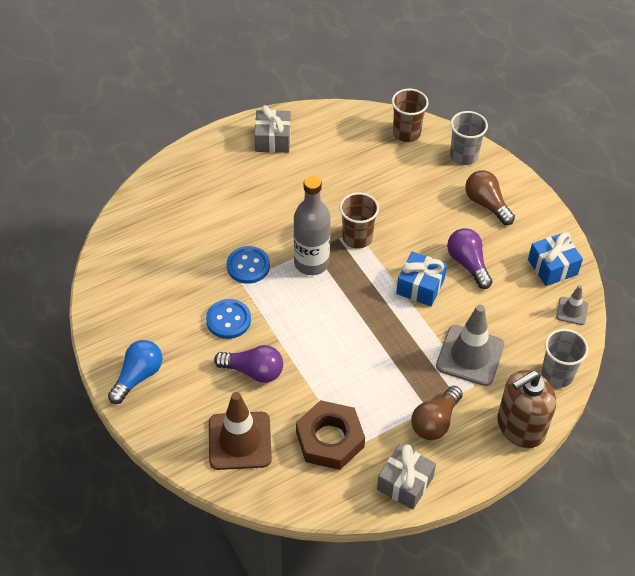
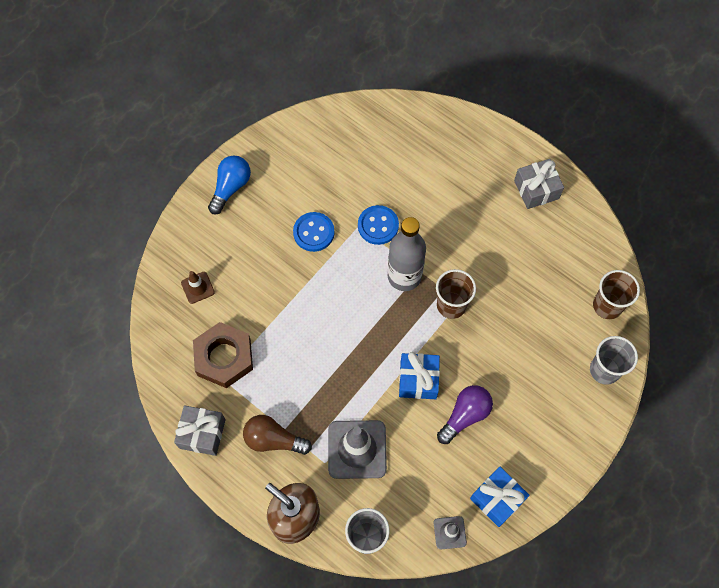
camera: 70 degrees right, 15 degrees up
(138, 376) = (230, 187): blue light bulb -> blue light bulb turned 75 degrees counterclockwise
(240, 441) = (197, 287): brown traffic cone -> brown traffic cone, size x0.51
(253, 371) = (269, 272): purple light bulb -> none
(486, 204) = (549, 411): brown light bulb -> none

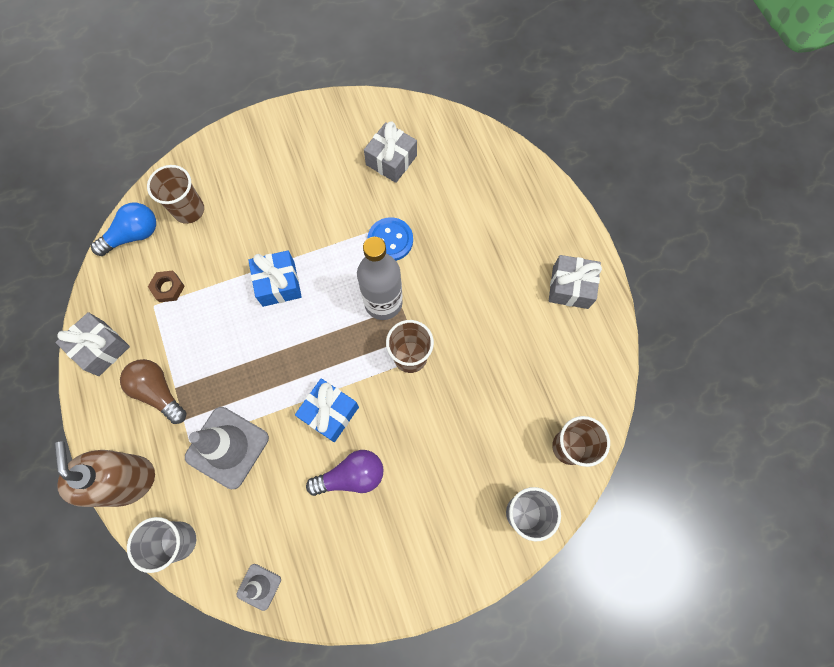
camera: 30 degrees right, 5 degrees up
(197, 287) = (189, 210): brown traffic cone -> brown cup
(224, 357) = (168, 288): brown nut -> brown nut, size x0.48
(230, 187) = (279, 134): blue light bulb -> blue light bulb (133, 235)
(313, 232) = (326, 215): blue button -> none
(337, 162) = (391, 160): none -> grey gift
(497, 499) = (327, 581): blue gift -> blue gift (278, 284)

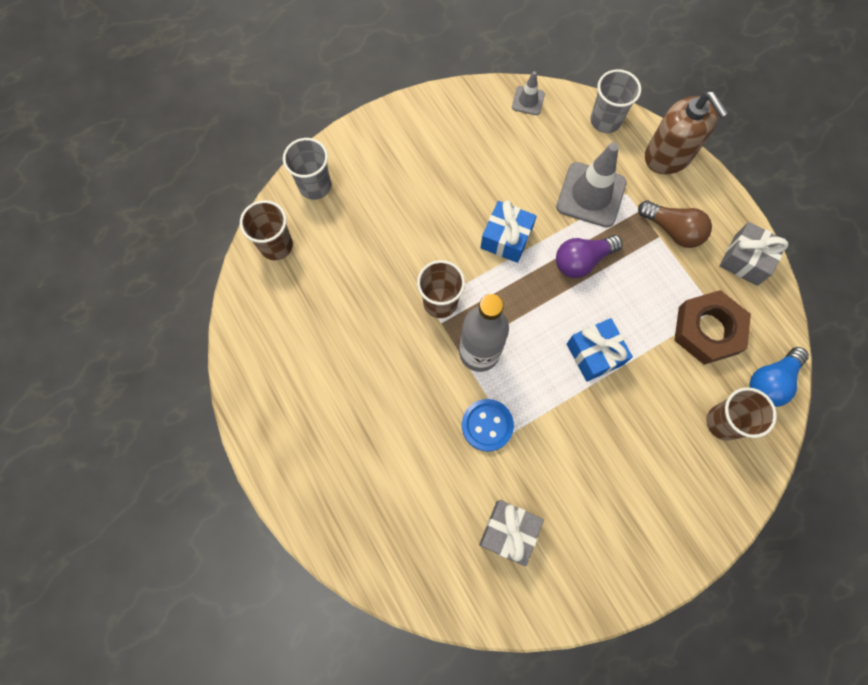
camera: 170 degrees right, 0 degrees up
(168, 288) = (708, 330): brown nut -> brown nut, size x2.07
(351, 476) = (473, 190): purple light bulb -> purple light bulb (582, 261)
(570, 287) = (280, 404): grey gift -> none

